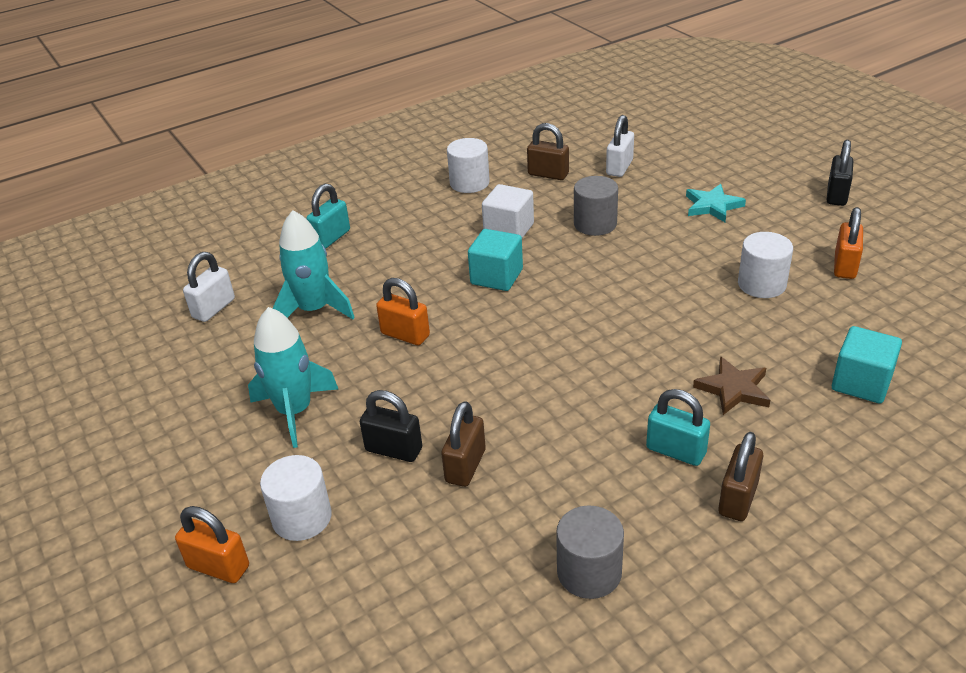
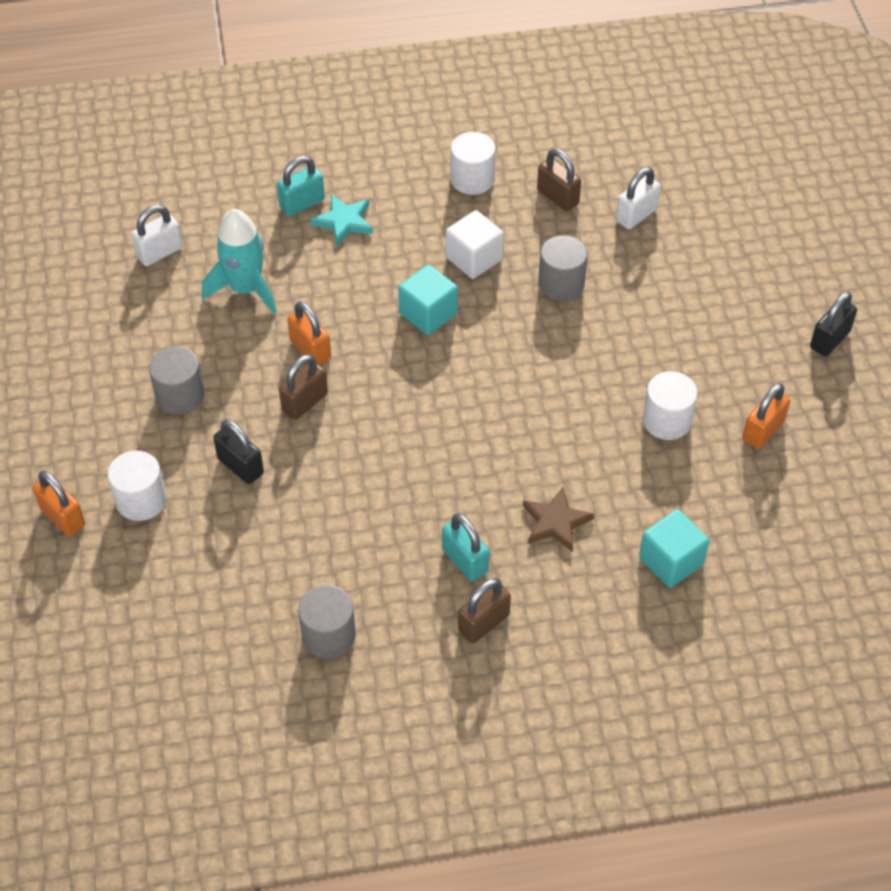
camera: 20 degrees right, 15 degrees up
(294, 411) = (180, 395): turquoise rocket -> grey cylinder
(465, 466) = (288, 505): brown padlock -> brown padlock (305, 402)
(712, 206) = (693, 305): turquoise star -> turquoise star (344, 221)

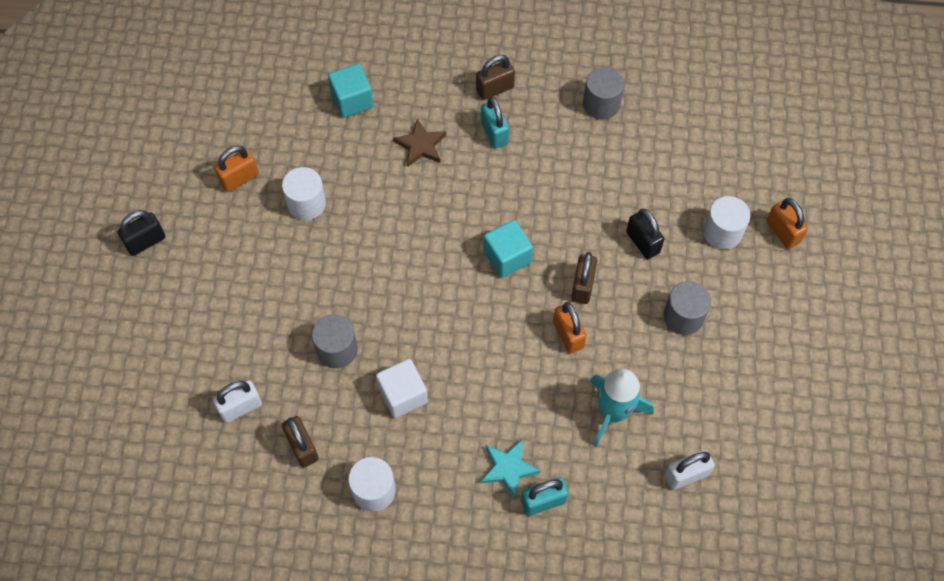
camera: 165 degrees left, 10 degrees up
(305, 402) = (582, 286): brown padlock -> brown padlock turned 45 degrees counterclockwise
(428, 314) = (460, 346): turquoise cube -> turquoise cube (507, 257)

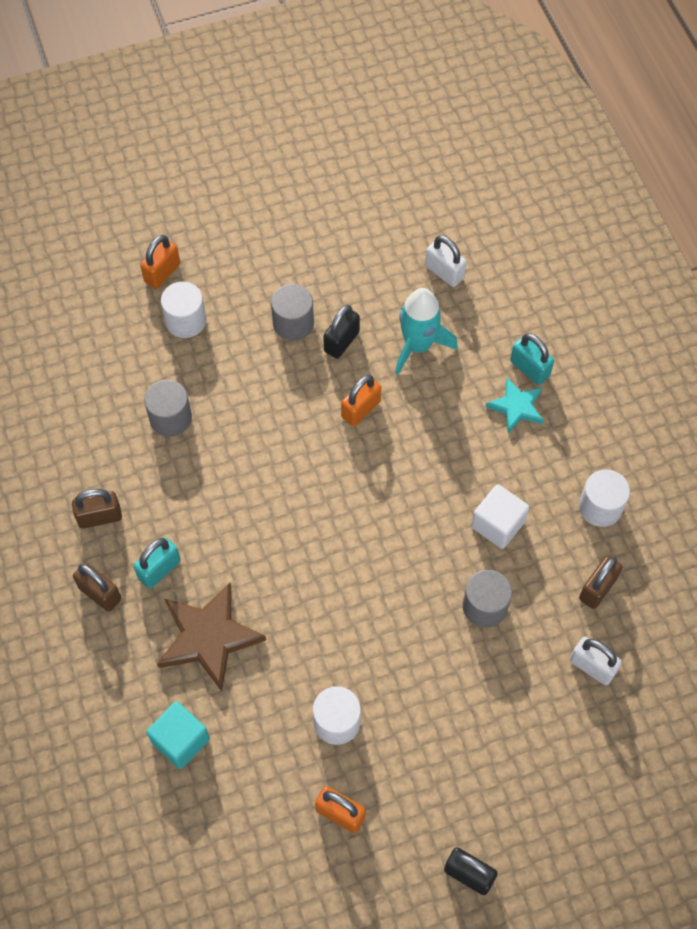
camera: 115 degrees left, 0 degrees up
(421, 145) = (208, 637): brown star -> brown star, size x1.70
(507, 257) = (304, 495): turquoise cube -> none
(582, 286) = (303, 416): brown padlock -> brown padlock (100, 517)
(601, 104) = (76, 479): grey cylinder -> grey cylinder (170, 418)
(642, 242) = (229, 383): black padlock -> black padlock (341, 341)

